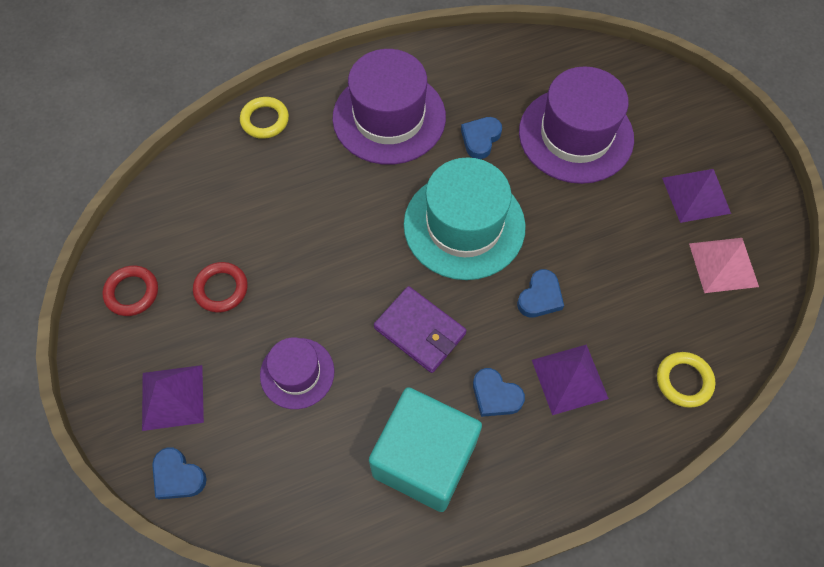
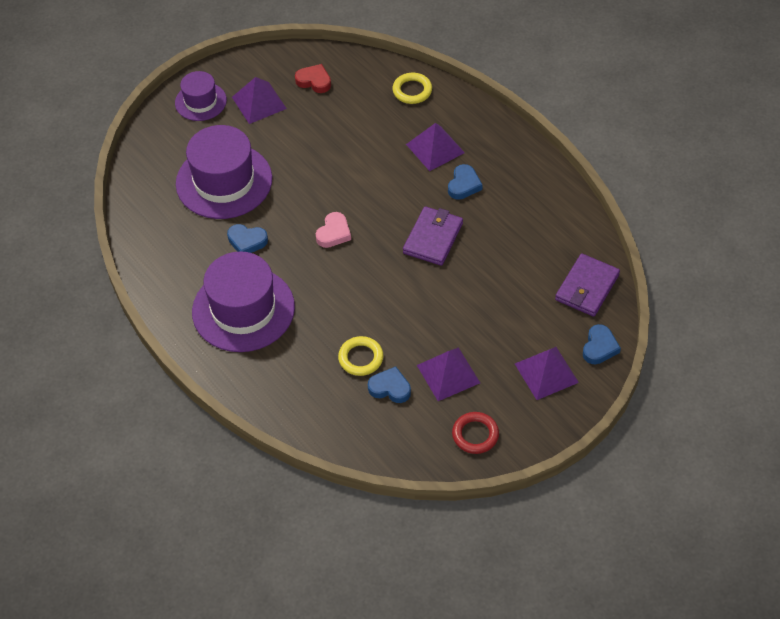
camera: 105 degrees left, 10 degrees down
(221, 289) = (448, 374): red ring -> purple pyramid
(265, 120) = (274, 400): yellow ring -> yellow ring (361, 358)
(273, 496) = (587, 287): none -> purple wallet
(297, 373) = (495, 302): purple hat -> purple hat (200, 101)
(424, 459) = (524, 212): turquoise cube -> none
(464, 225) = (334, 233): turquoise hat -> pink heart
(540, 297) = (378, 176): blue heart -> blue heart (390, 388)
(723, 265) = (314, 81): pink pyramid -> red heart

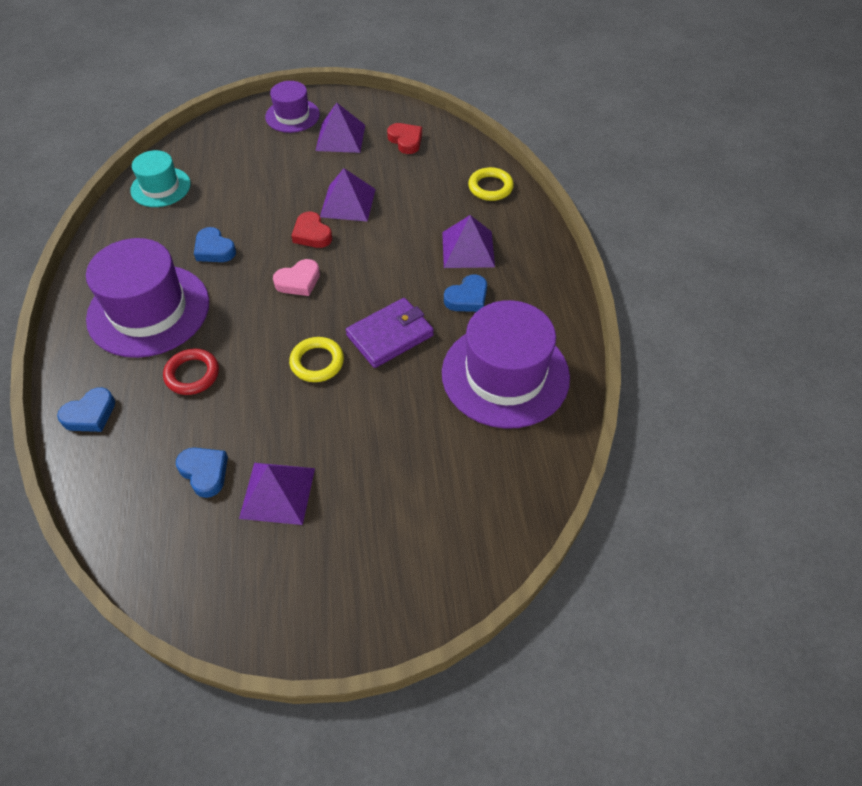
camera: 30 degrees right, 0 degrees up
(152, 214) = (160, 187): none -> turquoise hat
(224, 181) = (247, 188): purple hat -> purple hat (505, 375)
(310, 193) = (312, 234): none -> red heart
(361, 358) = (206, 421): yellow ring -> yellow ring (317, 362)
(475, 435) = (242, 587): red ring -> red ring (192, 374)
(546, 373) = (386, 558): purple pyramid -> purple pyramid (347, 203)
(587, 287) = (515, 480): purple wallet -> none
(599, 347) = (474, 563): blue heart -> blue heart (90, 414)

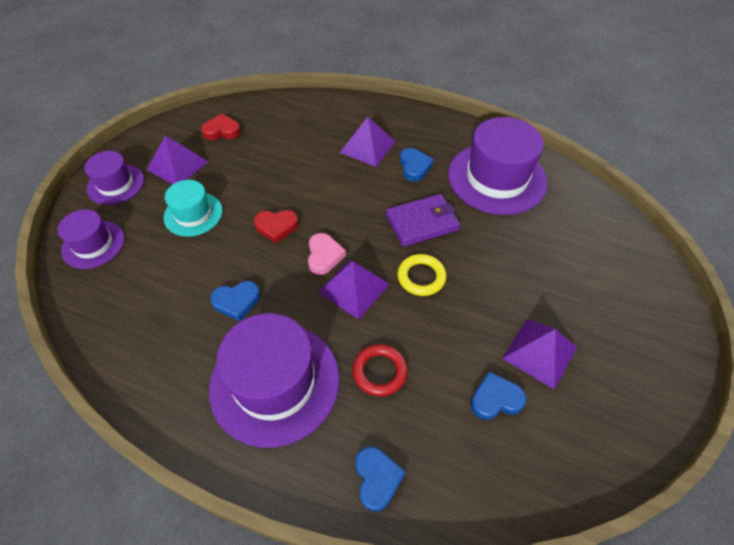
camera: 60 degrees left, 0 degrees up
(160, 187) = (110, 316): turquoise hat -> turquoise hat (193, 214)
(222, 140) = (93, 244): none -> purple hat
(347, 203) = (260, 191): purple pyramid -> purple pyramid (353, 288)
(390, 335) = (422, 222): purple wallet -> purple wallet turned 75 degrees clockwise
(490, 187) = (315, 110): yellow ring -> none

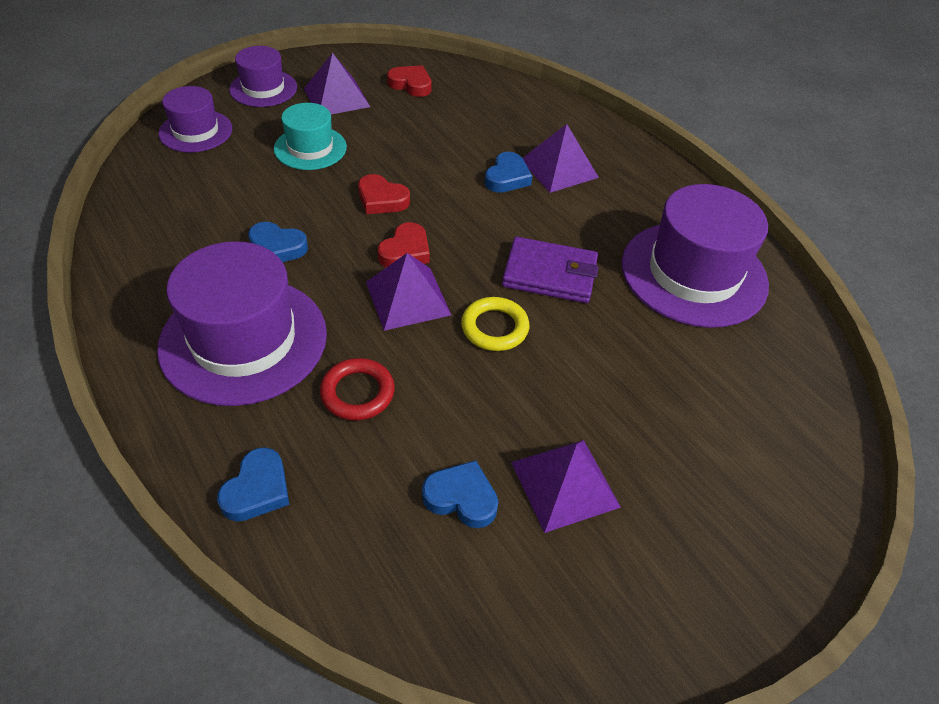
camera: 30 degrees right, 5 degrees down
(324, 256) = (405, 251): pink heart -> red heart
(414, 167) = (596, 213): blue heart -> blue heart (507, 177)

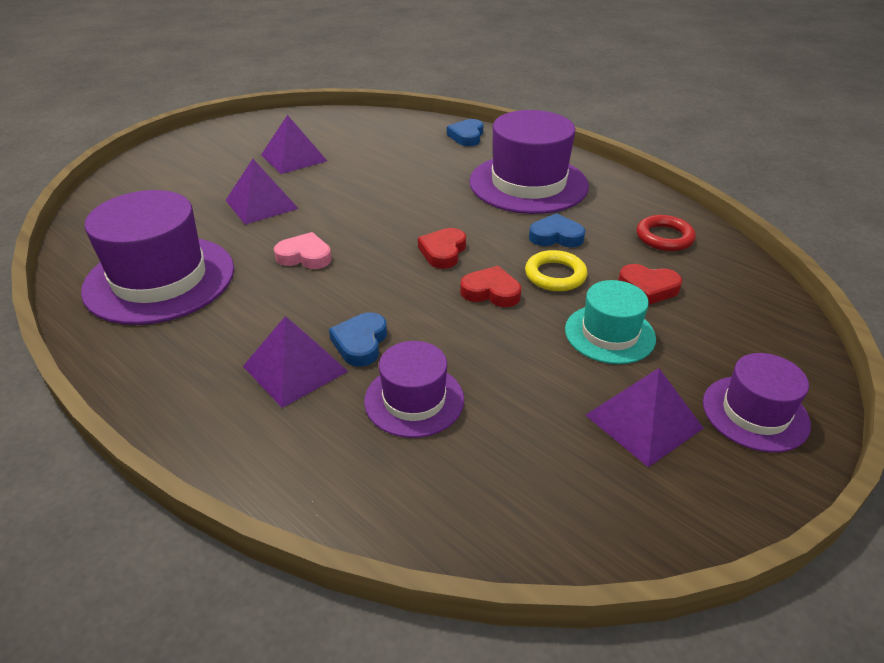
camera: 170 degrees right, 10 degrees down
(196, 131) = (755, 328): purple hat -> purple hat (414, 400)
(357, 393) = (434, 173): red ring -> red ring (664, 237)
(407, 298) = (425, 221): purple pyramid -> purple pyramid (261, 204)
(411, 84) = (553, 478): red heart -> red heart (648, 288)
(461, 498) = (354, 147): blue heart -> none
(494, 328) = (349, 215): yellow ring -> yellow ring (555, 275)
(550, 274) = (305, 256): purple wallet -> pink heart

